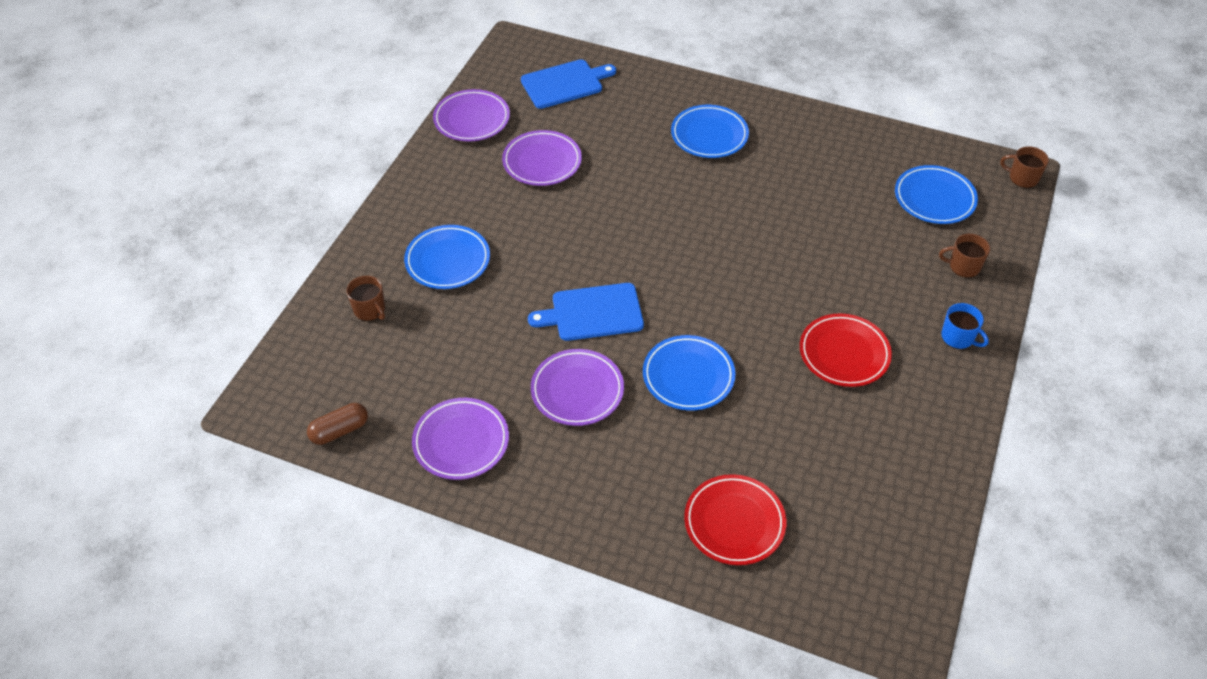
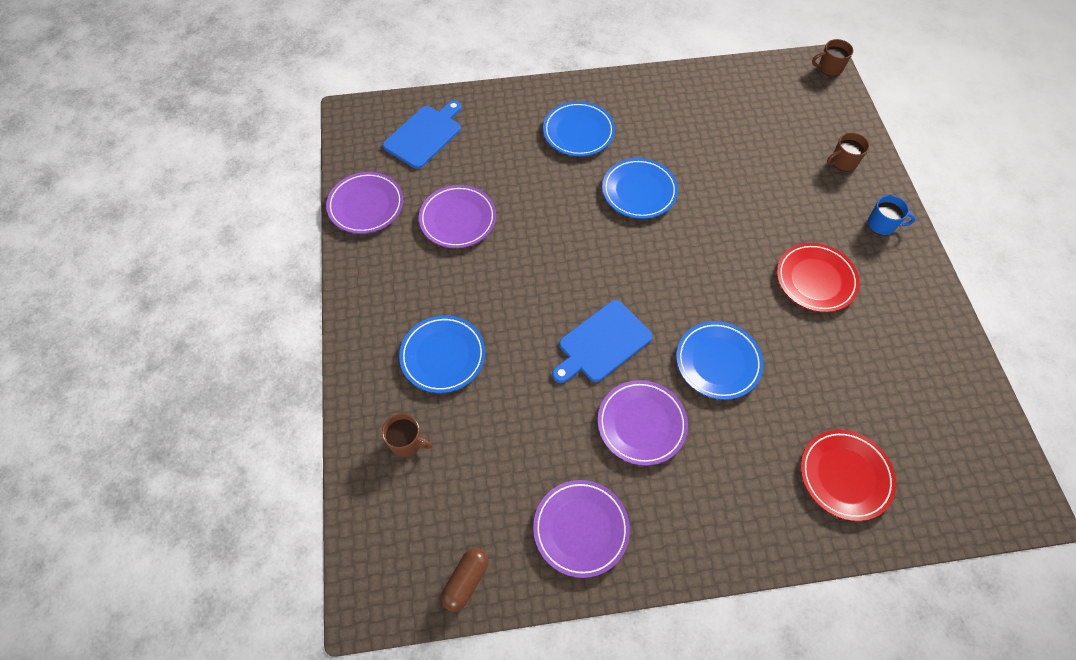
camera: 30 degrees left, 10 degrees up
(934, 198) = (783, 113): blue plate -> blue plate (639, 191)

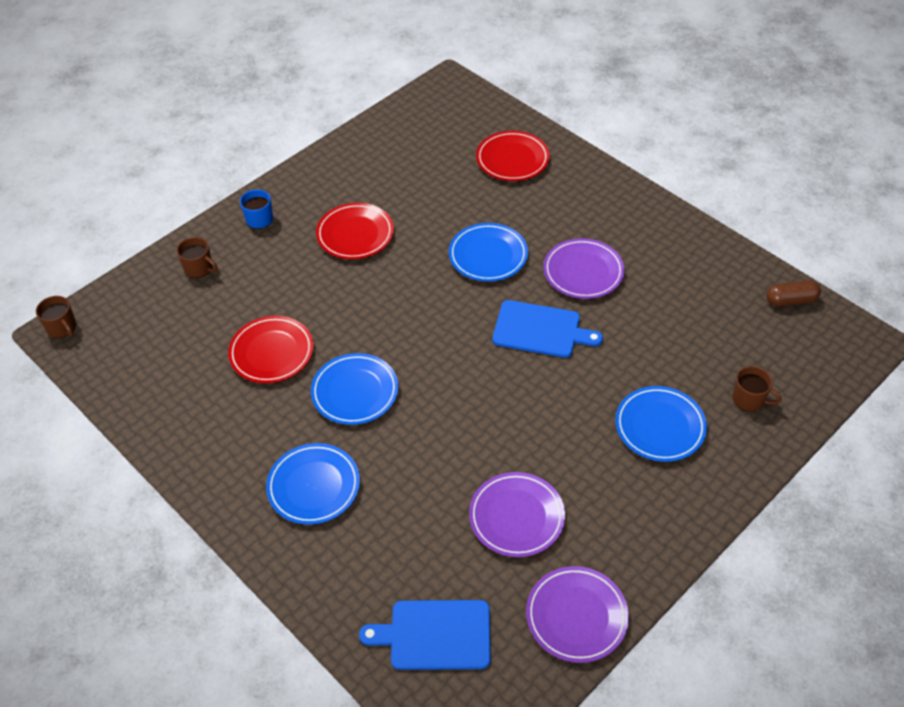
camera: 125 degrees left, 10 degrees down
(406, 442) = (749, 399): brown mug -> brown mug turned 135 degrees clockwise
(581, 529) = (691, 263): purple plate -> none
(716, 164) = (271, 352): none -> red plate

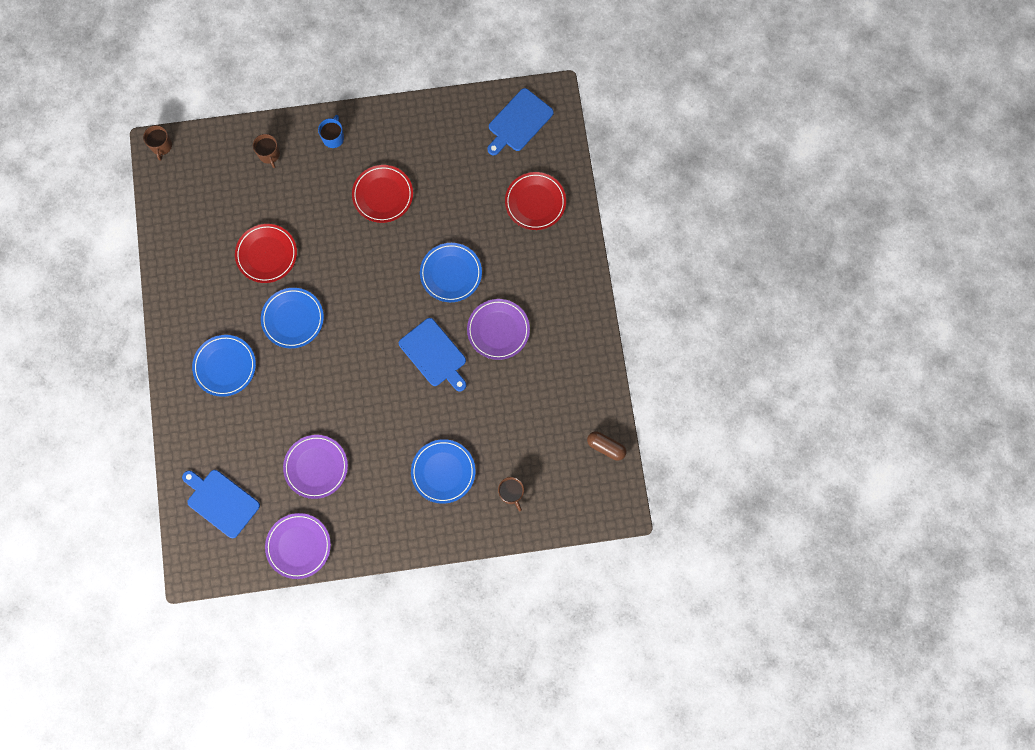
camera: 35 degrees right, 25 degrees up
(435, 114) = (518, 122): none -> blue cutting board

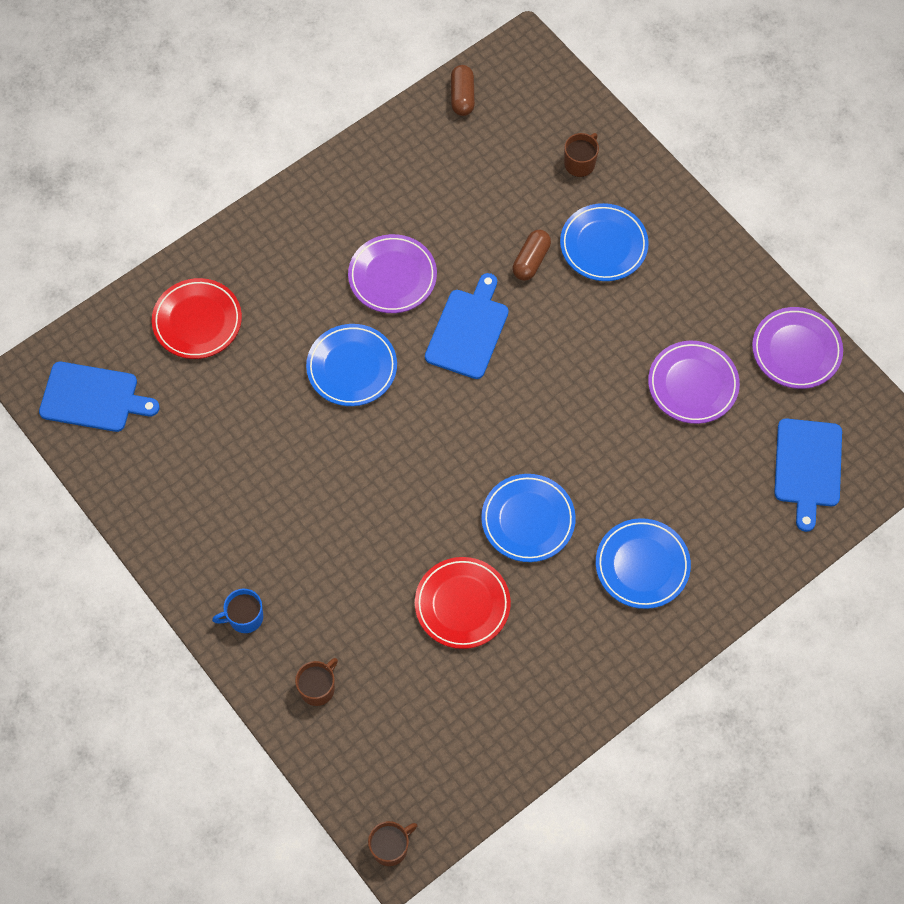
camera: 120 degrees left, 10 degrees down
(383, 195) = (292, 507): red plate -> none
(459, 420) = (531, 260): none -> brown capsule

